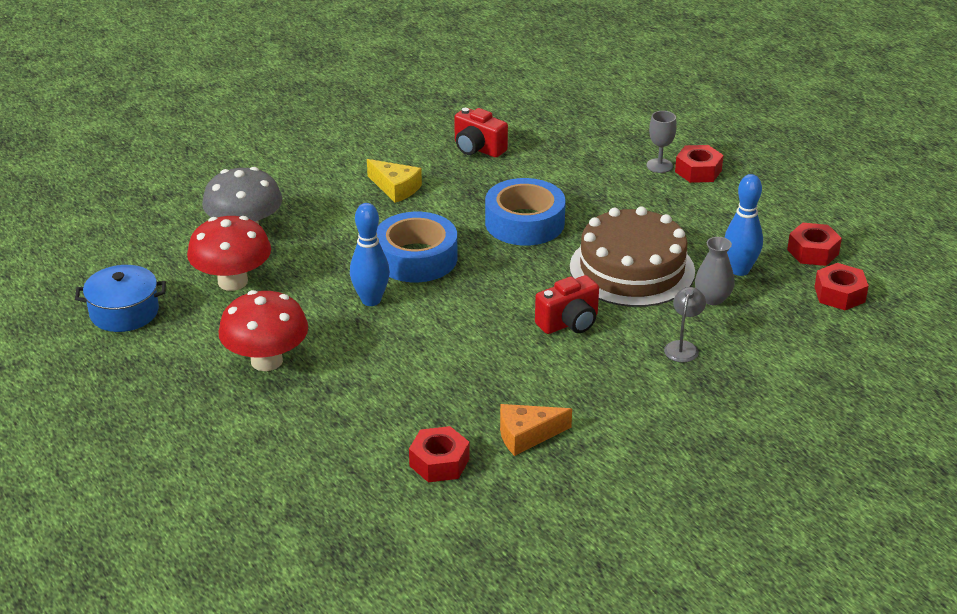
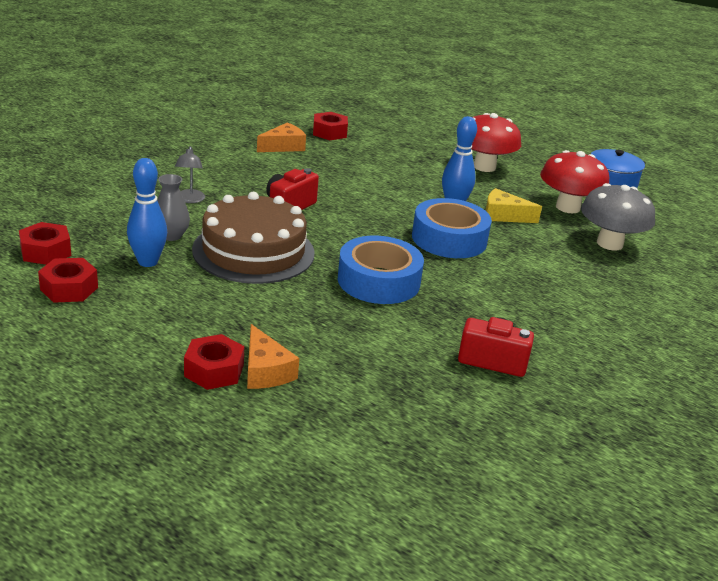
camera: 155 degrees right, 5 degrees down
(395, 188) = (531, 299): yellow cheese -> yellow cheese (503, 215)
(659, 166) = (265, 371): grey goblet -> orange cheese

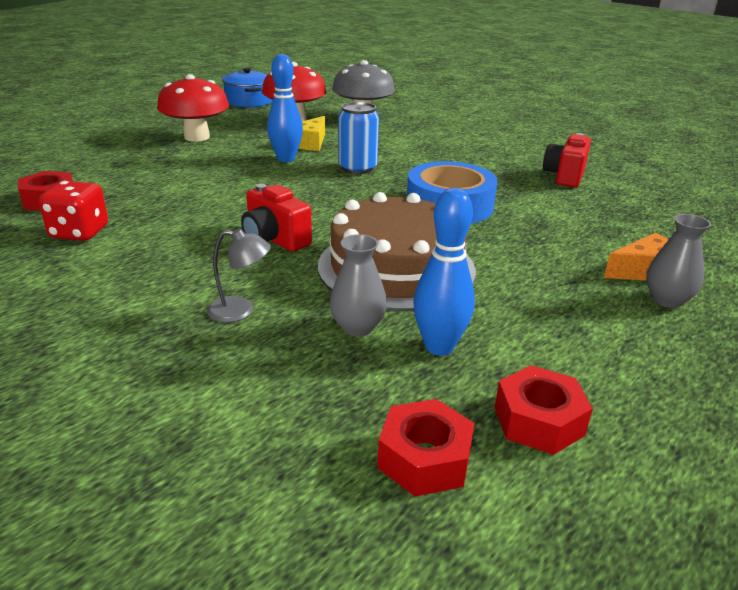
camera: 80 degrees left, 0 degrees up
(214, 370) = (667, 300): red nut -> grey vase
(283, 146) = (79, 232): orange cheese -> red dice
(449, 239) = (357, 168): blue tape -> blue can

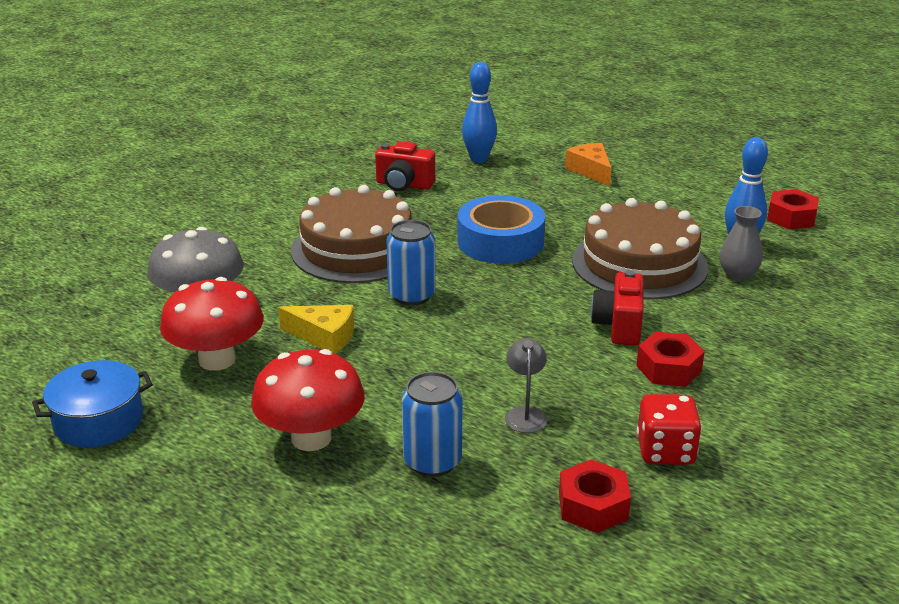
camera: 95 degrees left, 0 degrees up
(145, 162) = (432, 461): none -> blue can
(240, 311) = (749, 325): grey lamp -> grey lamp (525, 414)
(274, 239) = (619, 326): red camera -> red camera turned 150 degrees clockwise
(286, 159) = (391, 347): blue bowling pin -> blue bowling pin (479, 159)
(424, 459) = (848, 249): red nut -> red nut (669, 368)
(436, 156) = (357, 249): none -> brown cake
(667, 300) = (630, 169): grey vase -> none

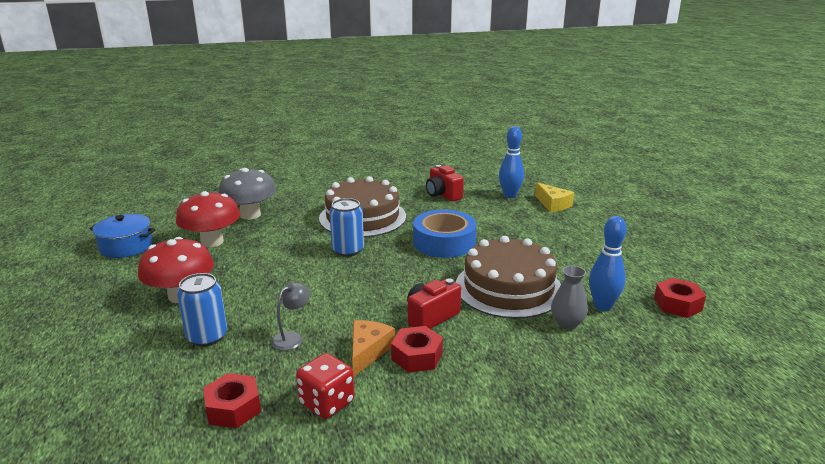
camera: 40 degrees right, 5 degrees down
(324, 336) = (272, 252): yellow cheese -> yellow cheese (553, 204)
(591, 171) = (571, 224): orange cheese -> orange cheese (368, 351)

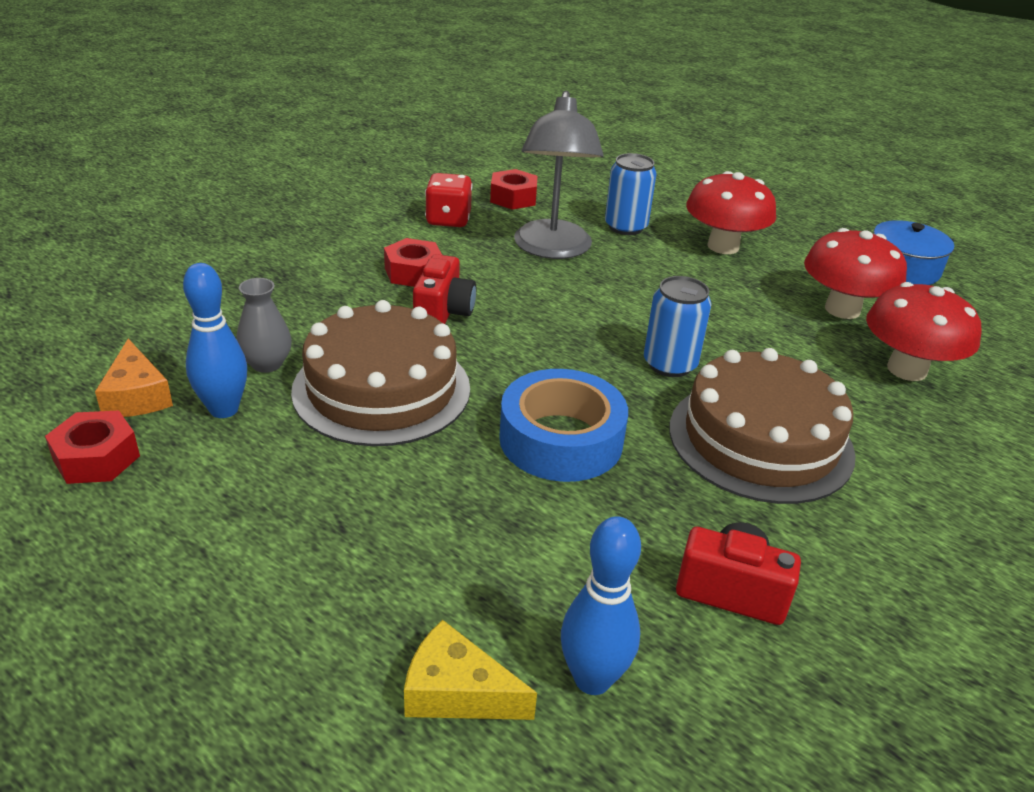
camera: 140 degrees right, 10 degrees up
(250, 215) = (906, 369): grey mushroom -> red mushroom
(292, 338) = (552, 249): grey lamp -> grey lamp, size x2.24
(368, 351) = (466, 261): orange cheese -> orange cheese (136, 396)

